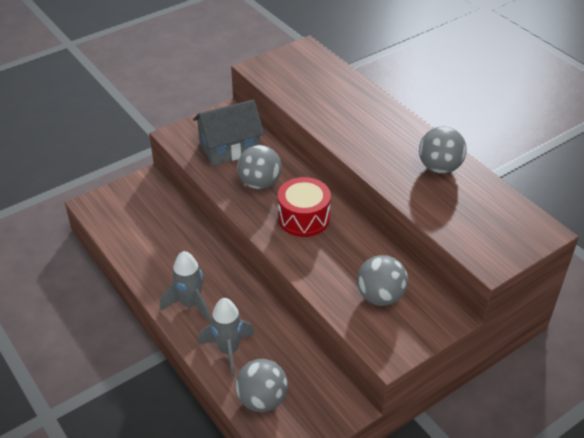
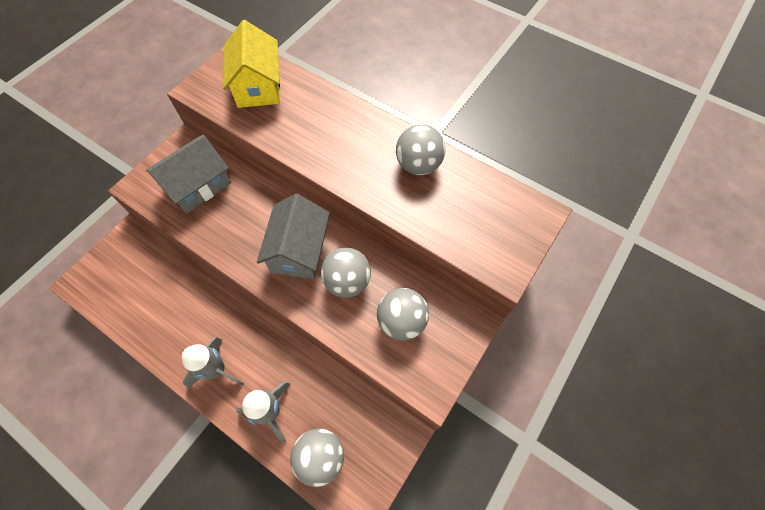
camera: 20 degrees left, 20 degrees up
(260, 183) = (242, 221): grey ball -> grey ball (347, 281)
(303, 218) = (299, 250): red drum -> grey house
(313, 77) = (258, 86): none -> yellow house

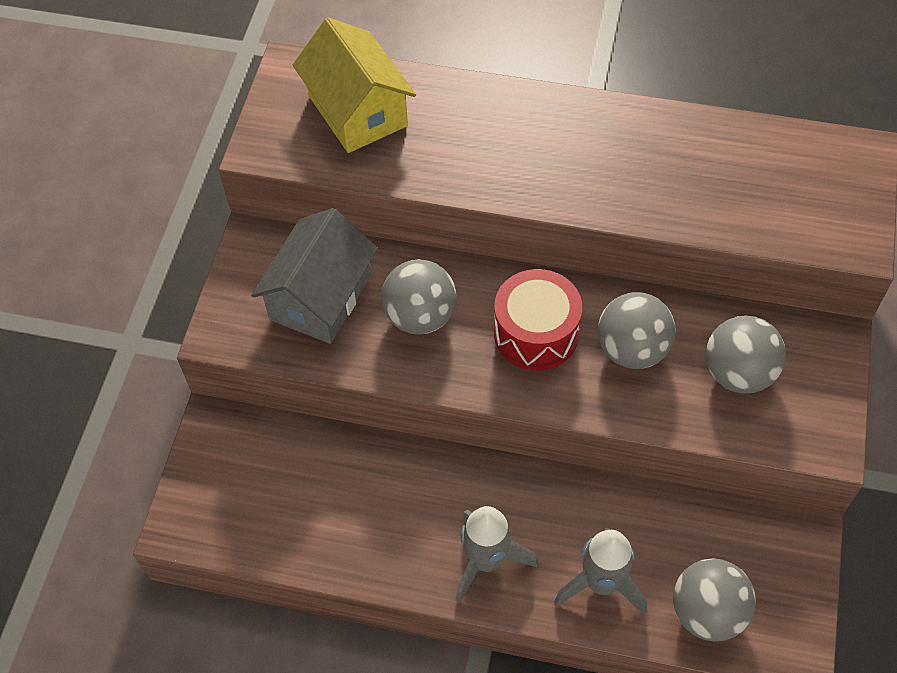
camera: 20 degrees left, 5 degrees down
(299, 250) = (536, 333): grey house -> red drum
(418, 165) = (664, 145): grey ball -> grey ball (420, 316)

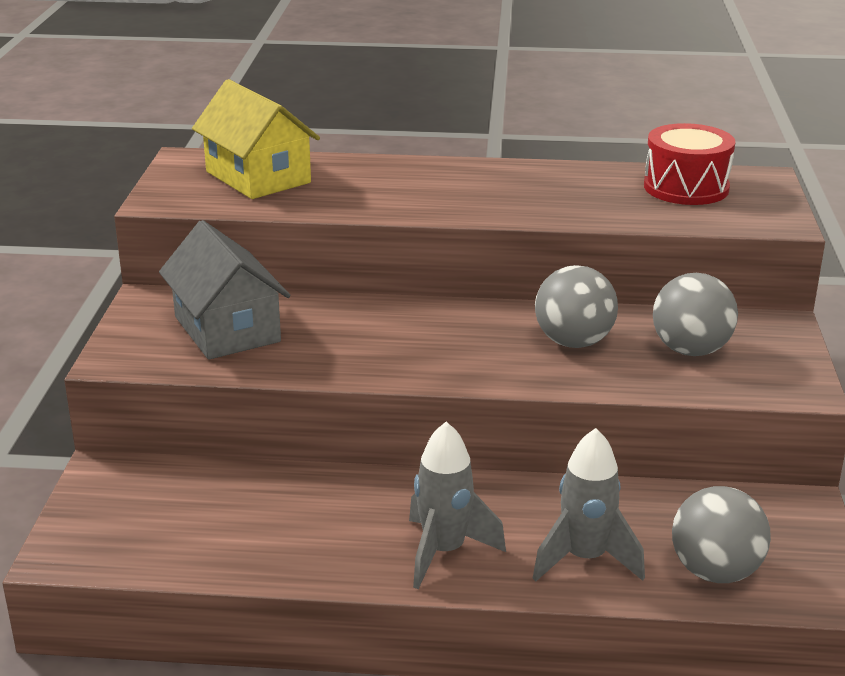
camera: 10 degrees left, 30 degrees down
(320, 297) = (227, 329): grey house -> grey house turned 45 degrees counterclockwise
(420, 316) = (339, 335): grey ball -> none
(536, 333) = (468, 338): red drum -> red drum (686, 187)

